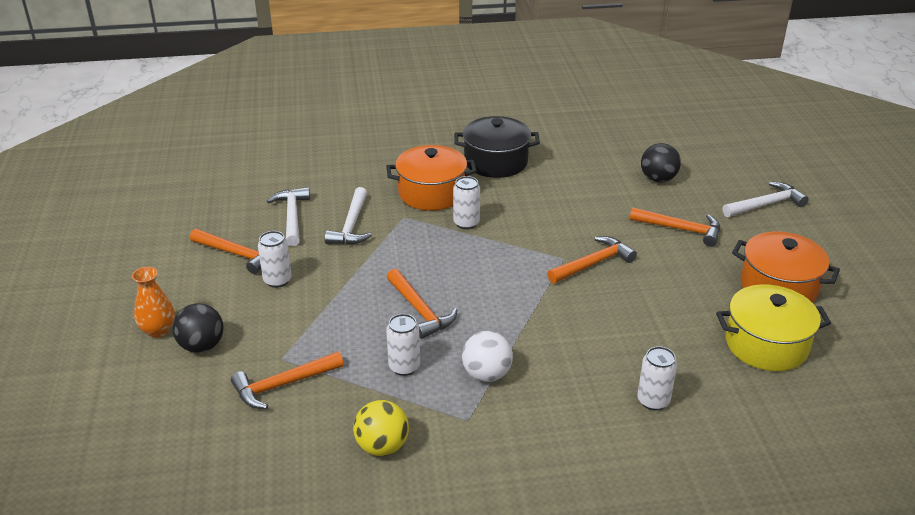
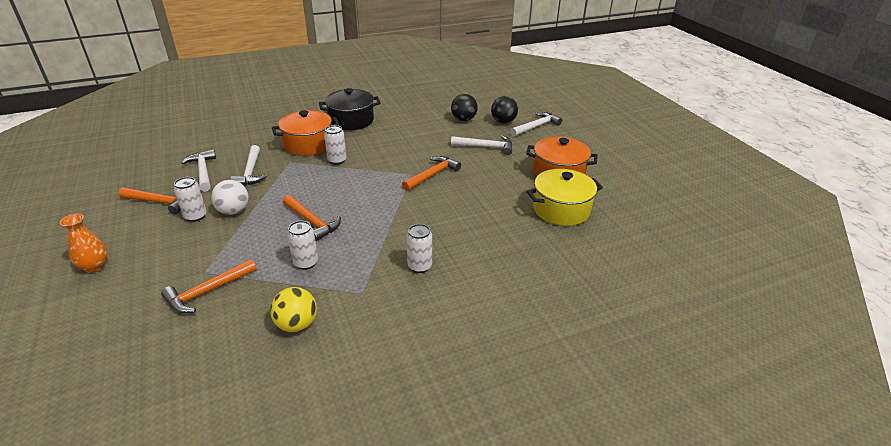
camera: 15 degrees left, 0 degrees up
(202, 346) = (134, 273): black ball -> black ball (503, 122)
(486, 374) = (370, 259): white ball -> white ball (233, 211)
(653, 401) = (495, 258): white can -> white can (419, 266)
(680, 229) = (486, 147): orange hammer -> white hammer

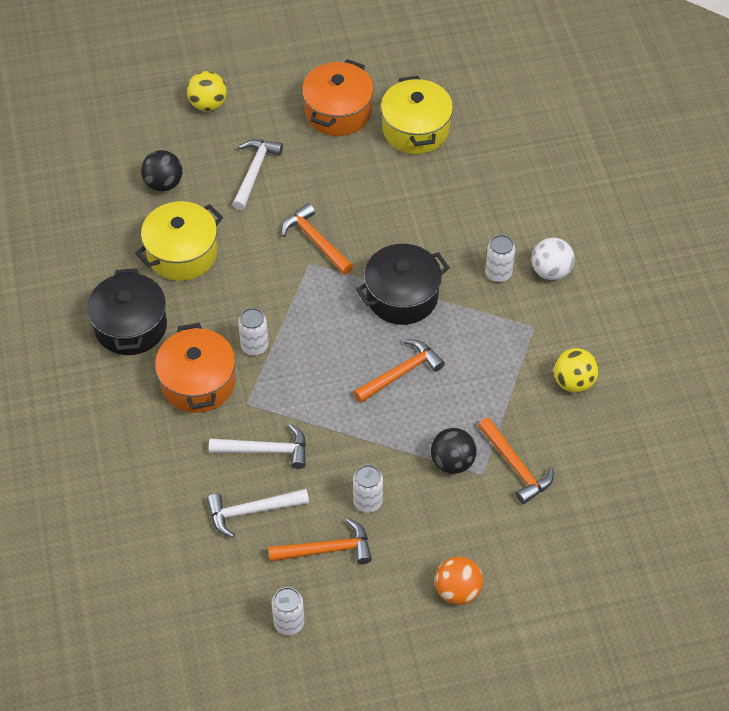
camera: 80 degrees left, 20 degrees up
(95, 267) = (457, 590): orange vase -> orange ball
(160, 202) = (326, 550): orange hammer -> orange hammer turned 60 degrees clockwise
(233, 211) = (363, 460): white ball -> white ball (551, 271)
(306, 263) = (479, 377): white can -> white can (289, 623)
(387, 216) = (402, 296): none -> black pot
(410, 130) = (182, 253): none -> yellow pot
(503, 122) = (183, 138): black ball -> black ball (452, 462)
(536, 126) = (208, 104): white hammer -> yellow ball

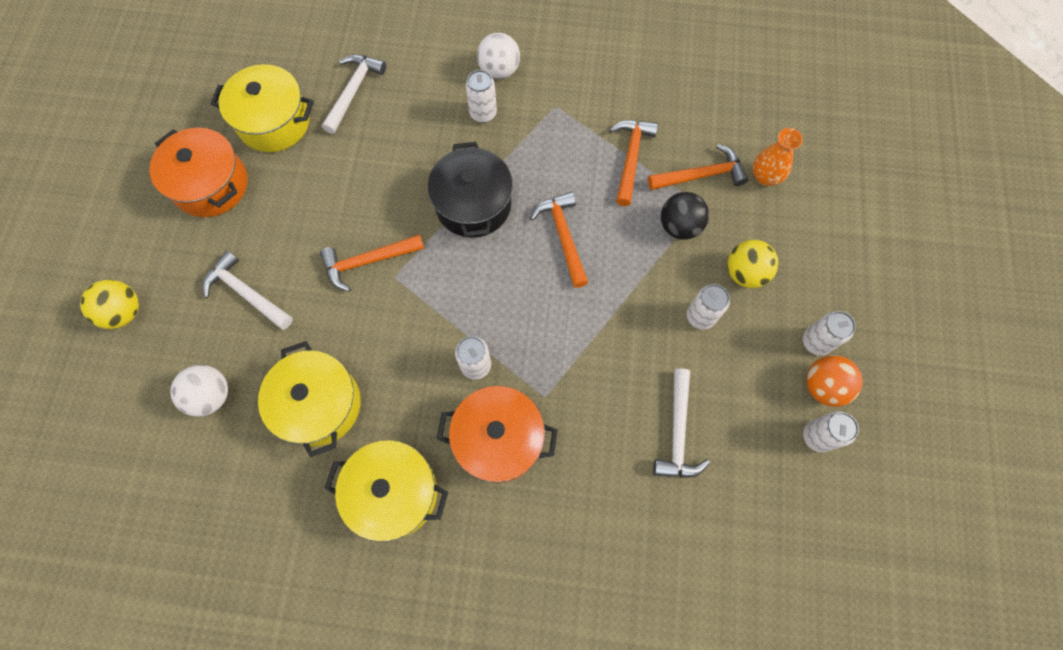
camera: 70 degrees left, 15 degrees up
(131, 326) = (394, 492): black pot -> yellow pot
(163, 183) = (211, 395): black ball -> white ball
(265, 450) = (609, 395): white hammer -> white hammer (353, 91)
(326, 550) = (743, 373): orange hammer -> orange hammer (631, 158)
(381, 603) = (815, 342): none -> white can
(457, 590) = (818, 270): orange ball -> orange ball (823, 386)
(540, 521) = (765, 177): none -> orange vase
(573, 382) = (627, 97): yellow ball -> yellow ball (745, 273)

